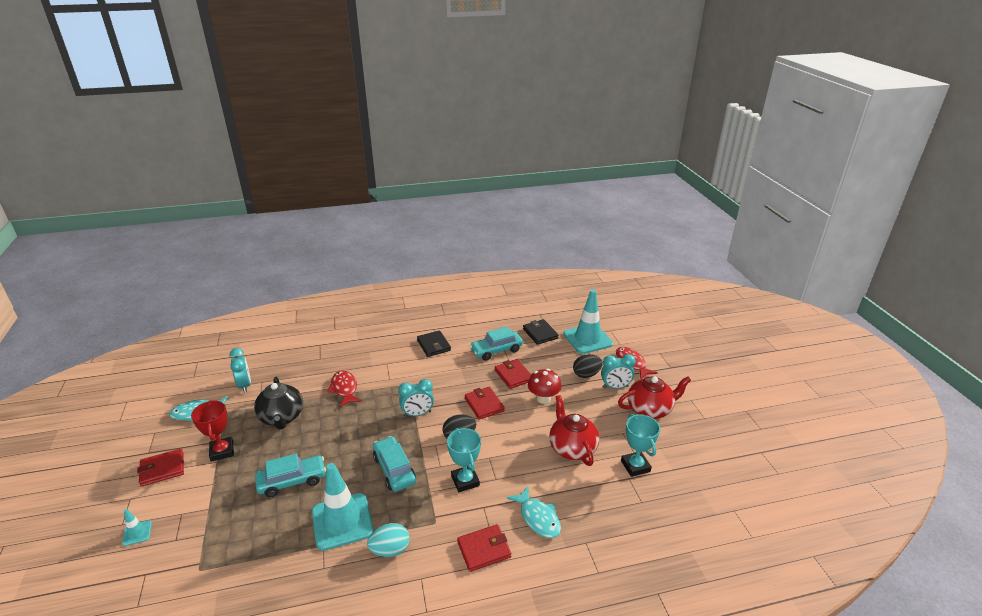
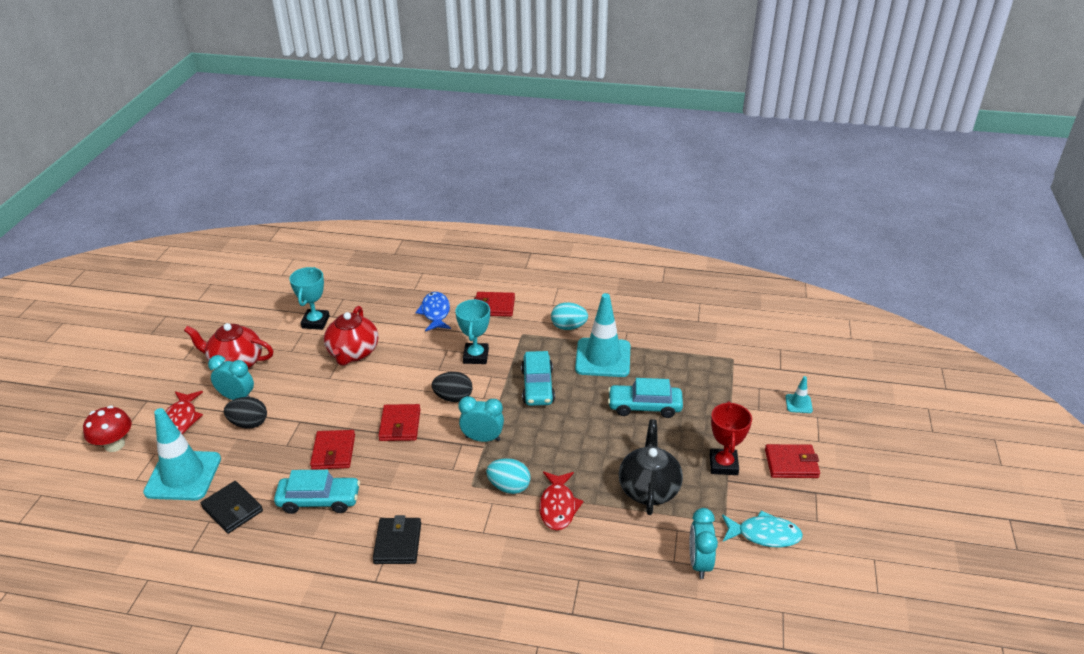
camera: 155 degrees left, 5 degrees up
(382, 390) = (509, 487): none -> turquoise egg
(538, 518) = (435, 312): turquoise fish -> blue fish
(540, 333) = (232, 509): black wallet -> black wallet turned 45 degrees counterclockwise
(543, 398) = (328, 410): red mushroom -> red mushroom (114, 445)

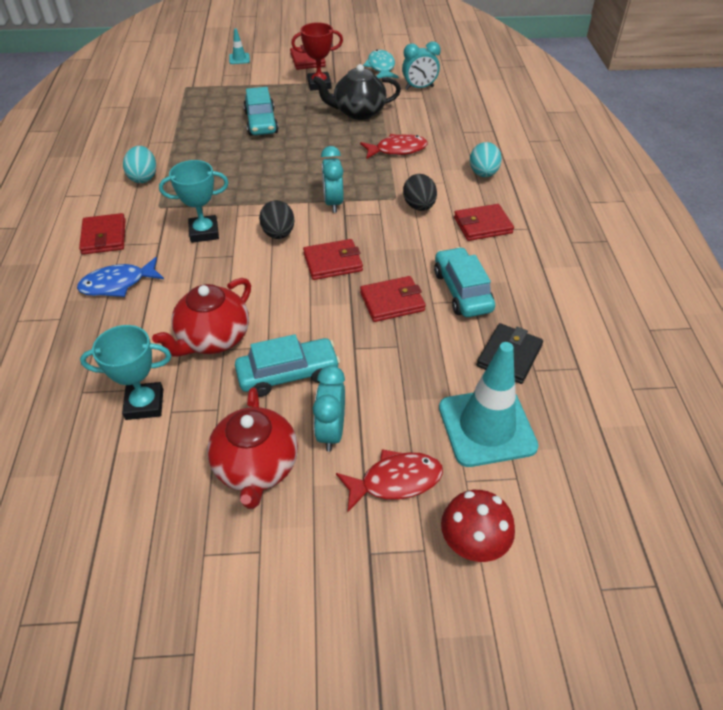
camera: 105 degrees left, 10 degrees up
(249, 423) = (375, 397): black egg -> black egg (419, 206)
(353, 353) = (213, 339): red teapot -> red teapot turned 135 degrees clockwise
(398, 543) = (482, 225): black wallet -> red wallet
(509, 487) = (387, 177): turquoise egg -> turquoise egg (483, 174)
(537, 386) = (246, 183): turquoise car -> turquoise car (288, 374)
(603, 358) = (194, 151): turquoise traffic cone -> none

